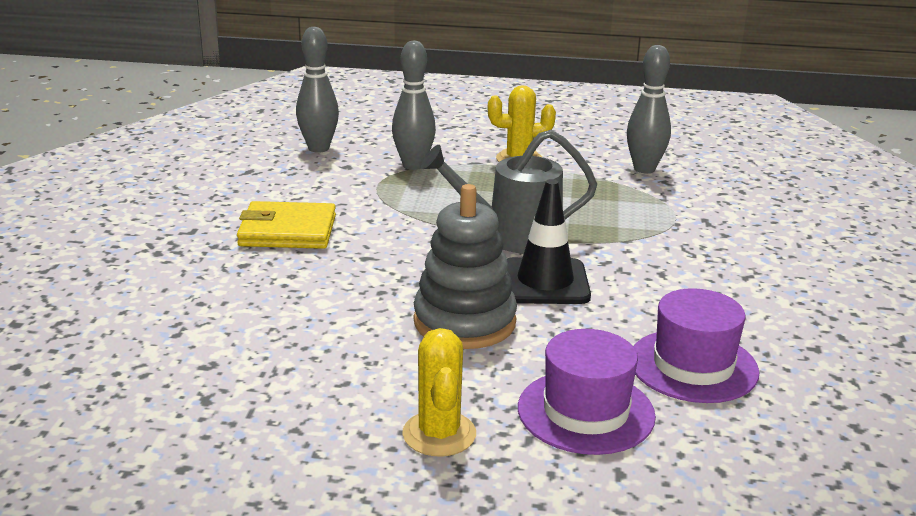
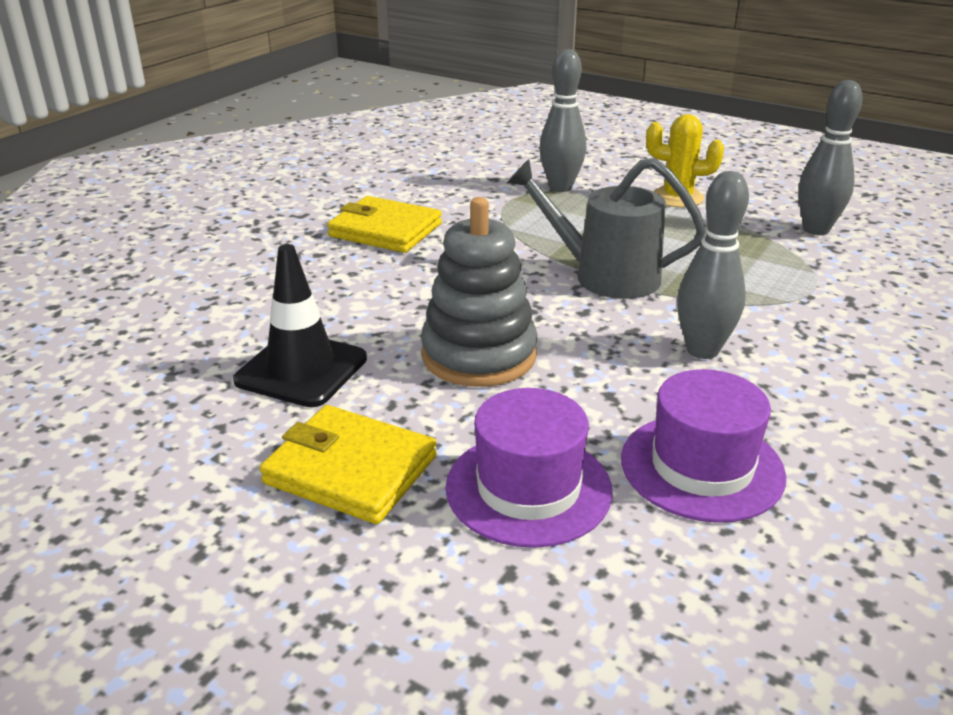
camera: 25 degrees right, 5 degrees up
(318, 148) = (482, 158): grey bowling pin -> grey bowling pin (702, 350)
(439, 434) = (350, 470): yellow cactus -> yellow wallet
(545, 282) = (601, 331): black traffic cone -> black traffic cone (301, 370)

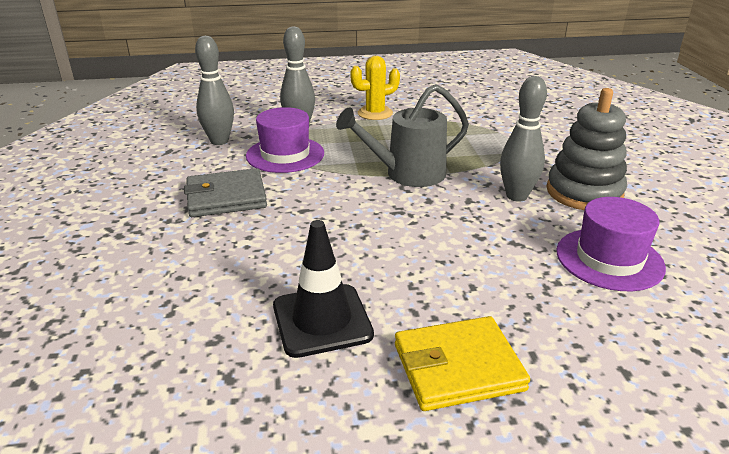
camera: 40 degrees left, 0 degrees up
(385, 230) = (226, 197): yellow wallet -> grey wallet
(479, 355) = (415, 253): grey stacking toy -> grey stacking toy (584, 192)
(528, 488) = (560, 318): purple hat -> purple hat (285, 154)
(816, 230) = (467, 109): grey bowling pin -> grey bowling pin (219, 141)

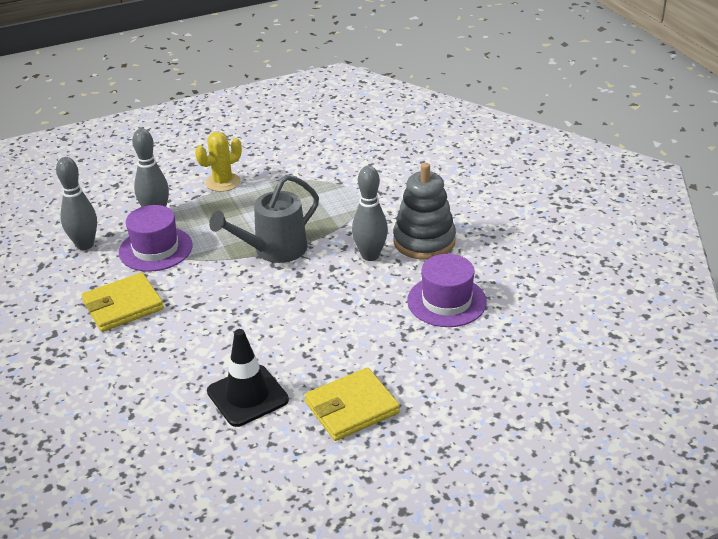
camera: 15 degrees left, 5 degrees up
(226, 197) = (123, 305): grey wallet -> yellow wallet

